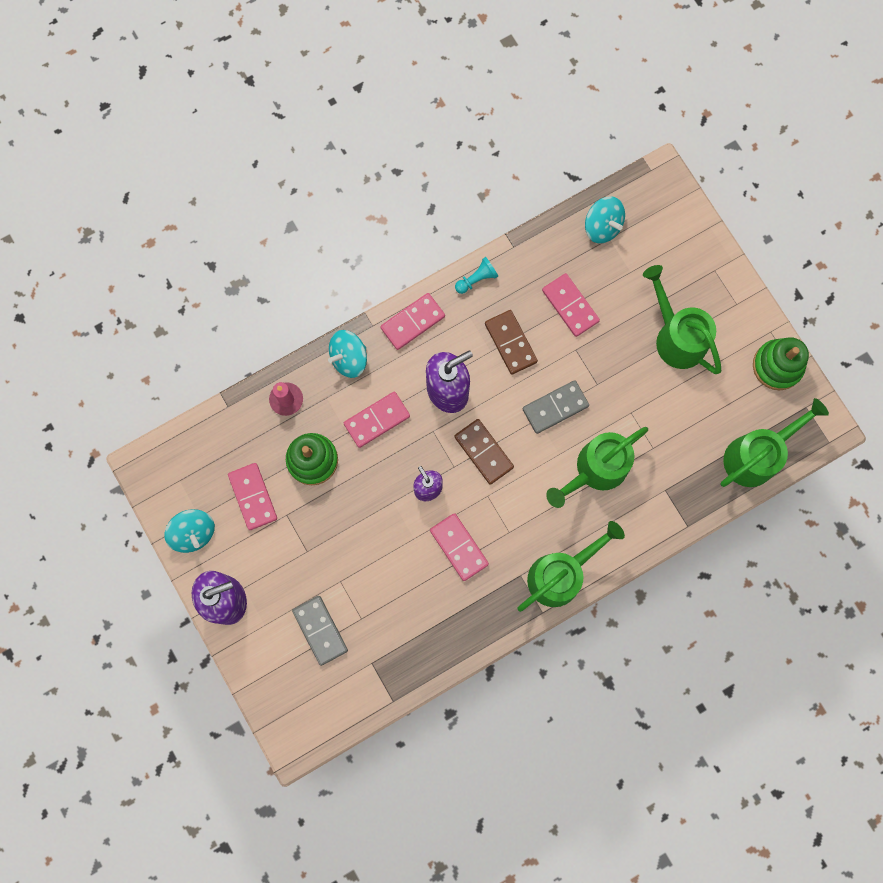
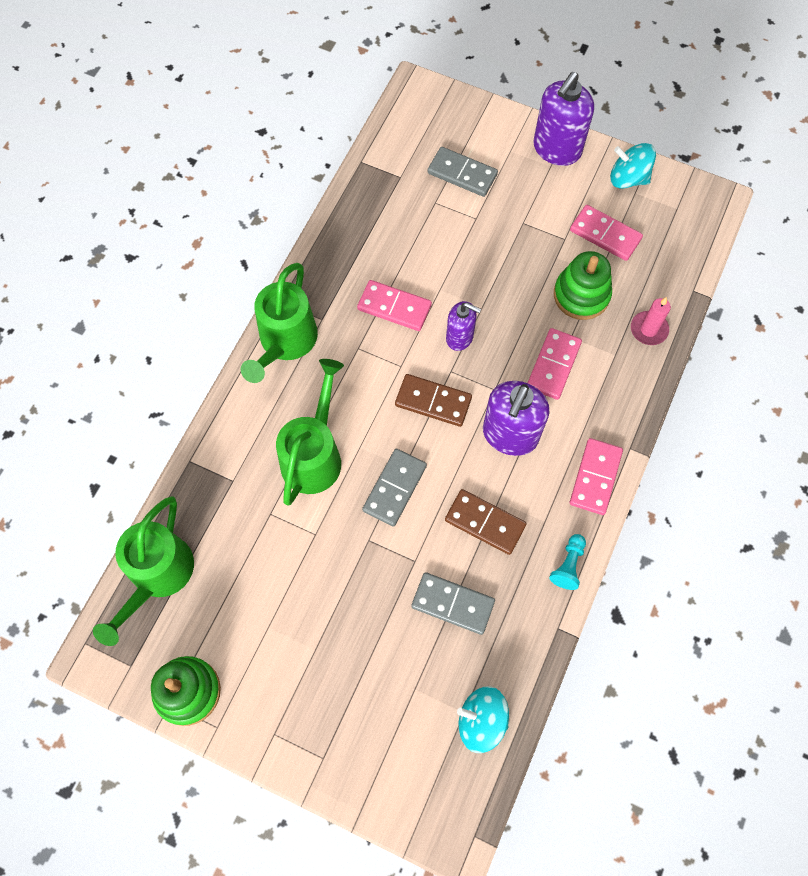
camera: 145 degrees right, 10 degrees down
(349, 358) = (625, 402): turquoise spinning top -> none
(570, 306) = (453, 604): pink domino -> grey domino
(675, 336) = (319, 648): green watering can -> none

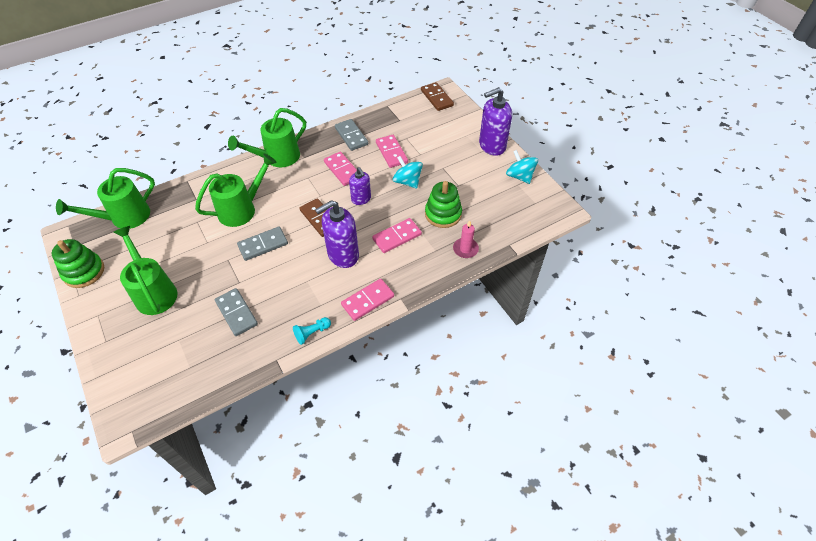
camera: 35 degrees right, 15 degrees down
(316, 650) = (154, 291): none -> green watering can
(462, 174) = (431, 133): grey domino -> grey domino (351, 136)
(481, 721) = (193, 377): turquoise spinning top -> turquoise spinning top (407, 181)
(485, 522) = (290, 286): brown domino -> brown domino (437, 98)
(605, 234) = (482, 194): pink domino -> pink domino (391, 152)

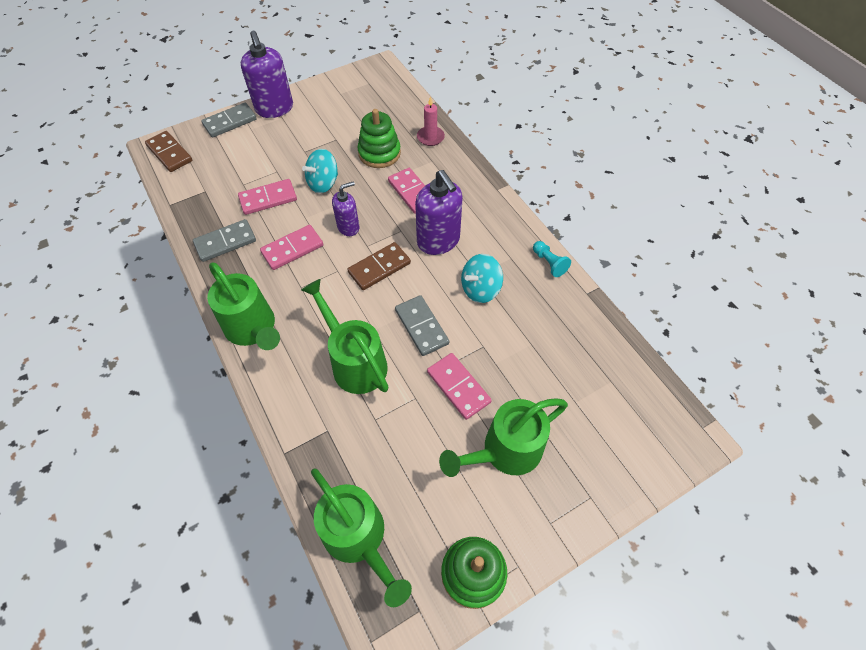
camera: 90 degrees left, 5 degrees up
(236, 313) = (530, 342): grey domino -> grey domino (230, 122)
(368, 300) = (502, 216): pink domino -> pink domino (458, 387)
(437, 98) = (170, 153): brown domino -> brown domino turned 75 degrees clockwise
(519, 176) = (328, 91): turquoise spinning top -> turquoise spinning top (480, 289)

